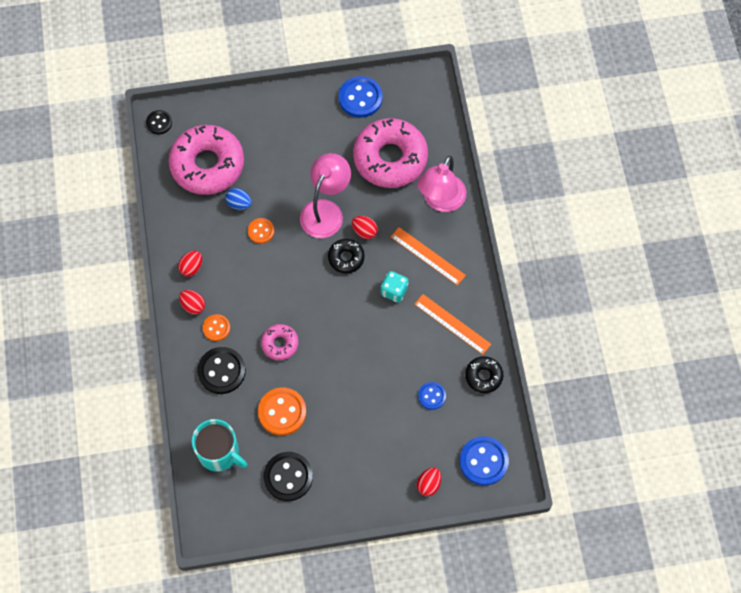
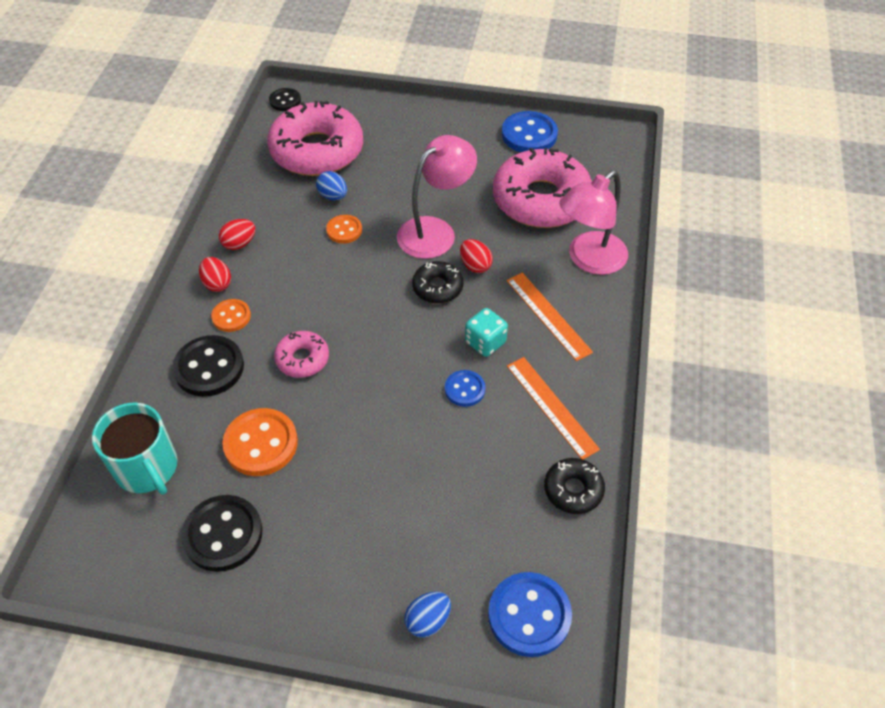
camera: 20 degrees right, 15 degrees down
(428, 484) = (428, 620): red egg -> blue egg
(432, 396) = (484, 492): blue button -> blue button (465, 389)

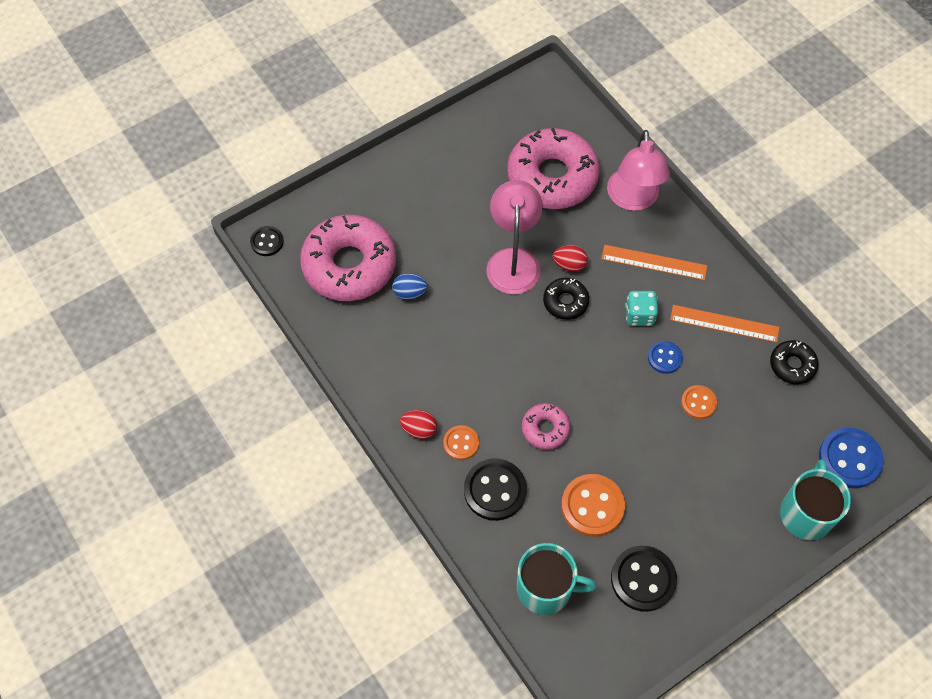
camera: 45 degrees left, 10 degrees up
(239, 244) = (393, 386): red egg -> none
(344, 230) = (452, 313): orange button -> orange button (698, 403)
(428, 620) = (806, 513): blue egg -> turquoise mug
(529, 135) = (483, 128): blue button -> none

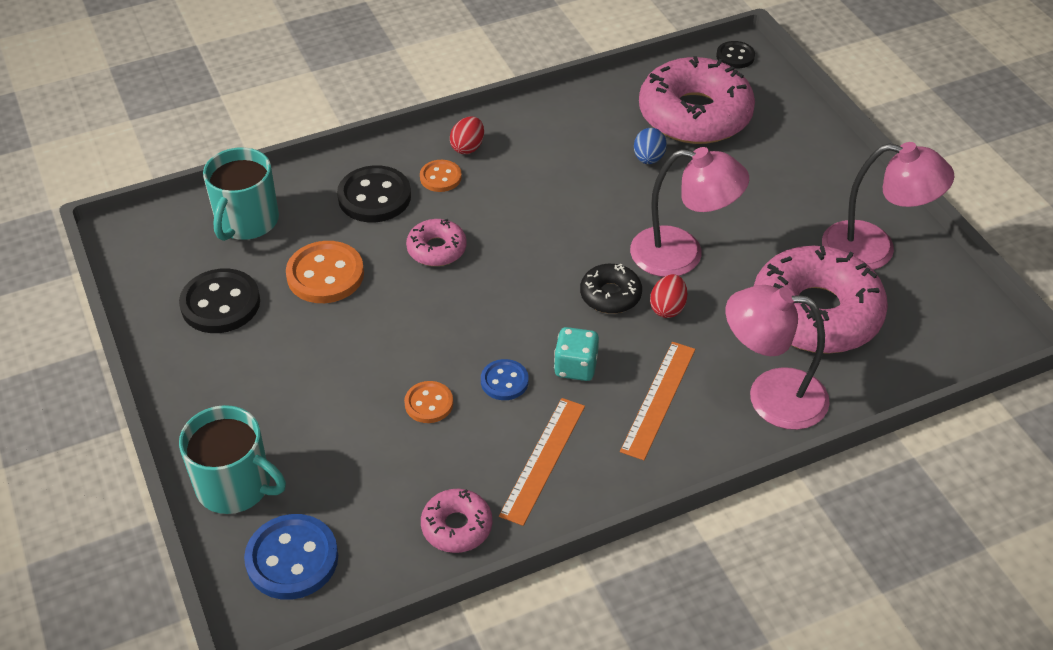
camera: 100 degrees right, 15 degrees down
(481, 145) = (874, 249): none -> pink lamp
(792, 365) = (457, 526): black donut -> pink donut

